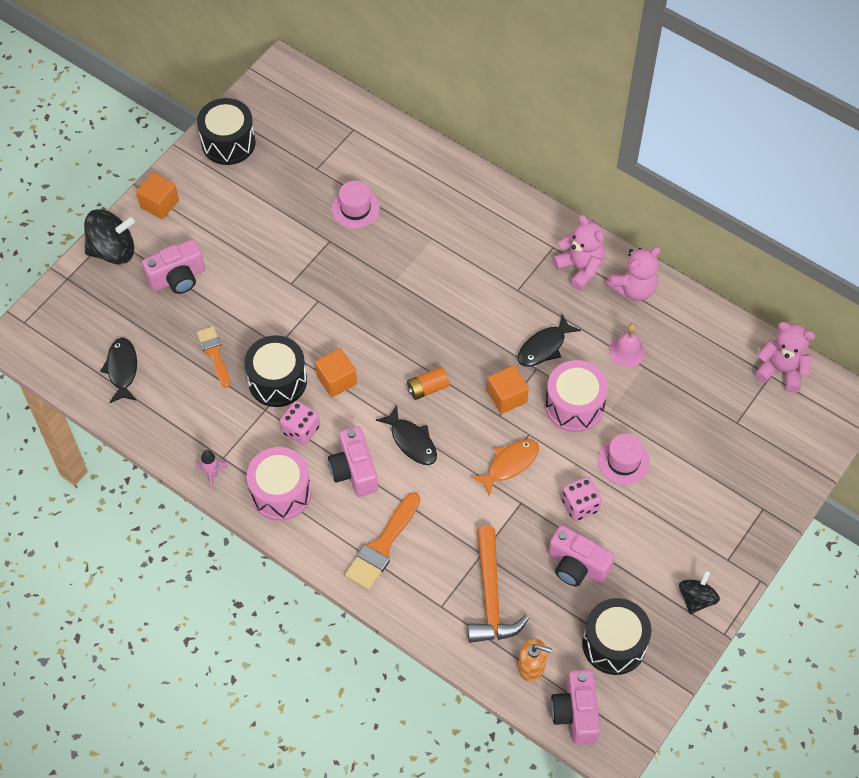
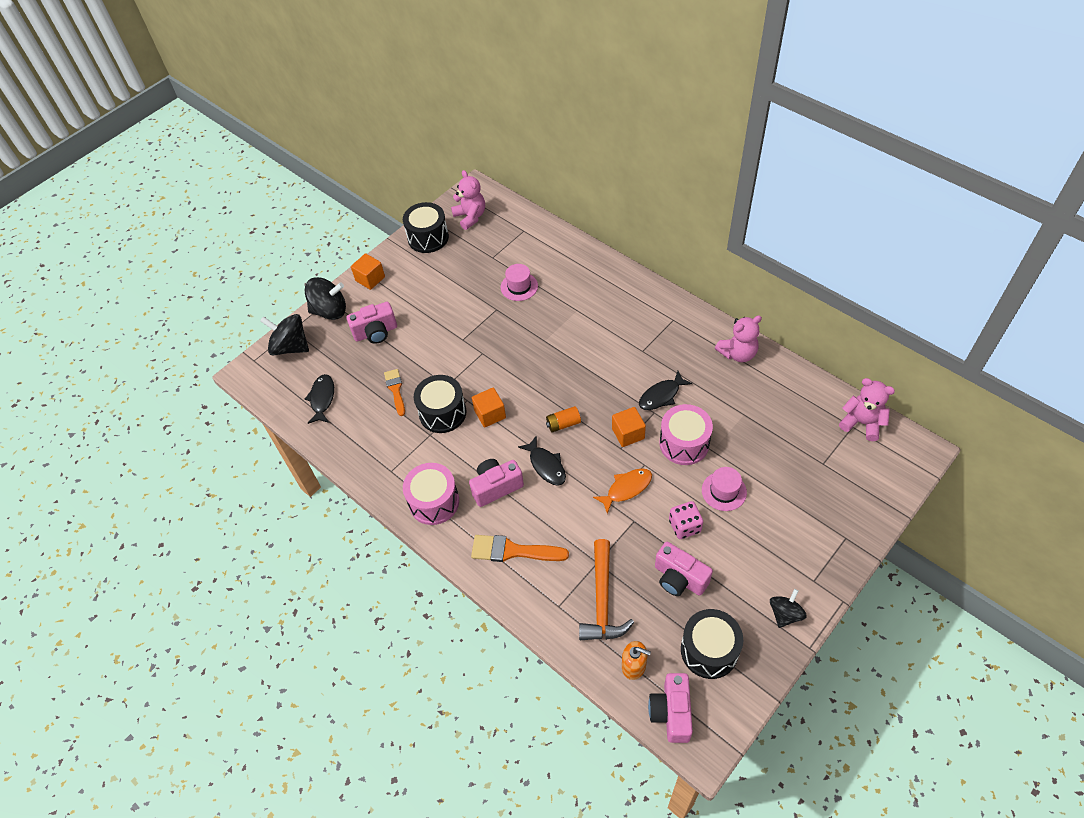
camera: 10 degrees right, 5 degrees down
(69, 302) = (290, 347): none -> black spinning top
(212, 475) = (380, 484): pink rocket -> none
(301, 430) = (456, 452): pink dice -> none
(354, 471) = (496, 487): pink camera -> pink camera turned 75 degrees clockwise
(382, 546) = (513, 551): orange brush -> orange brush turned 60 degrees clockwise
(580, 268) = (694, 336): pink teddy bear -> pink teddy bear (470, 217)
(626, 351) = (730, 402): pink bell -> none

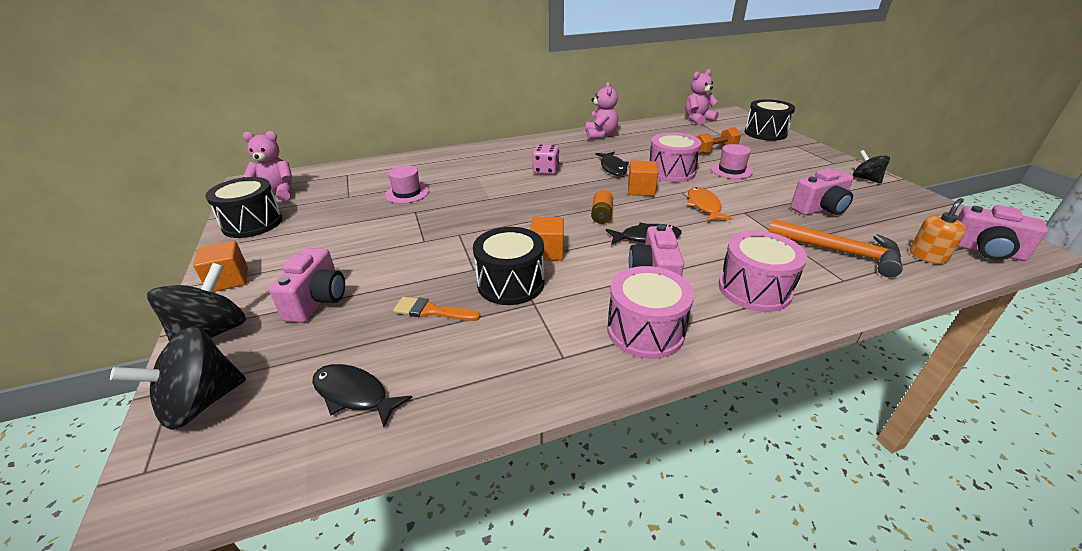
camera: 65 degrees left, 20 degrees down
(513, 551) = (754, 289): orange brush -> pink drum
(684, 526) = (761, 193): pink dice -> pink dice (546, 170)
(709, 650) = (905, 216): black drum -> black drum (765, 133)
(770, 464) = (714, 150): none -> orange dumbbell

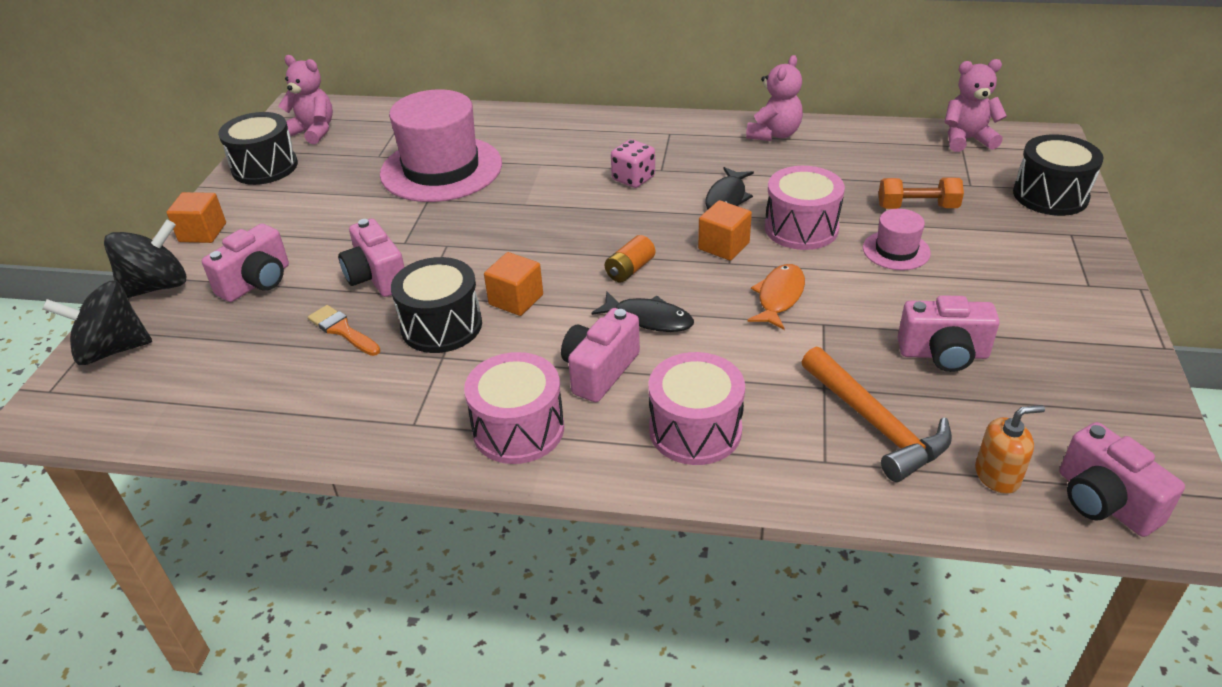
camera: 30 degrees right, 5 degrees up
(354, 394) = (219, 388): black fish -> none
(407, 193) = (441, 169): pink hat -> pink hat, size x2.14
(424, 268) = (376, 277): none -> pink camera
(866, 179) = (1099, 329): black spinning top -> none

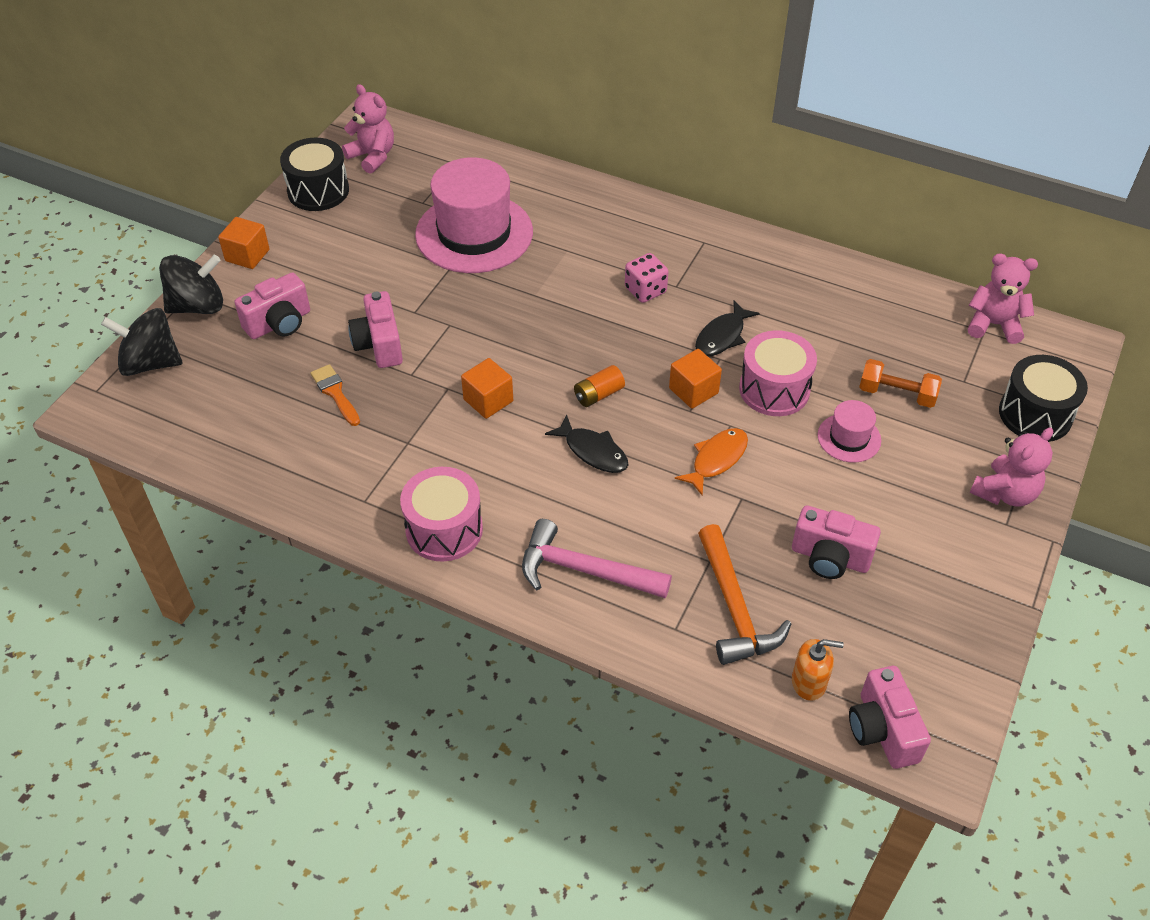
camera: 15 degrees right, 10 degrees up
(441, 326) = (417, 411): black drum -> none
(599, 371) = (530, 492): pink camera -> none
(695, 430) = (584, 570): pink drum -> pink hammer
(774, 134) = (805, 269): pink teddy bear -> pink teddy bear (1005, 493)

